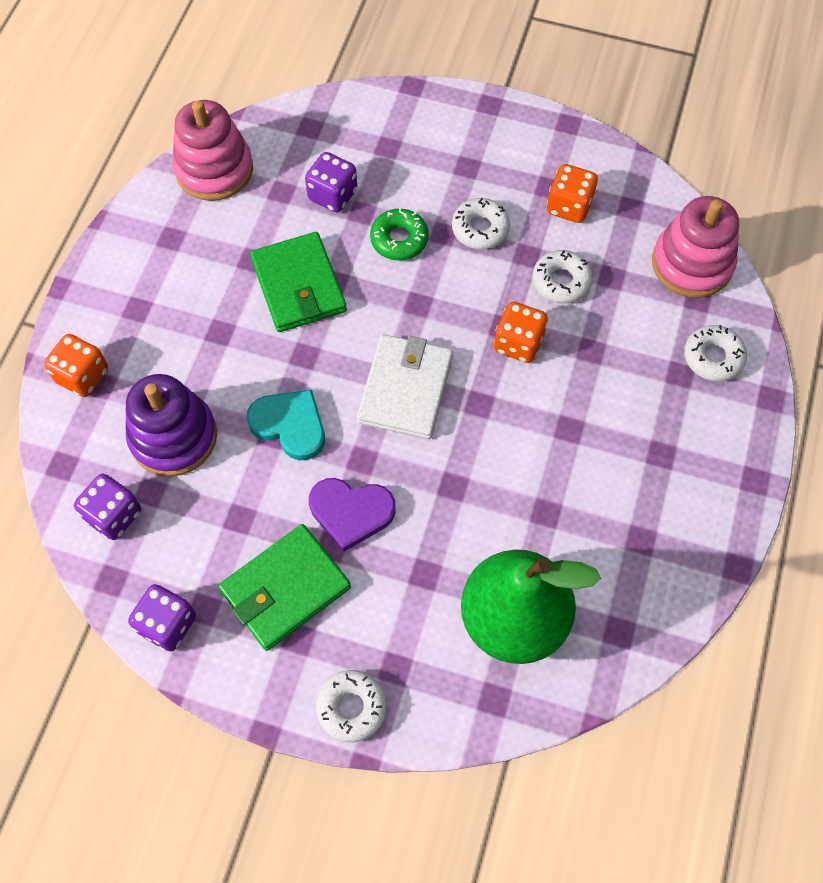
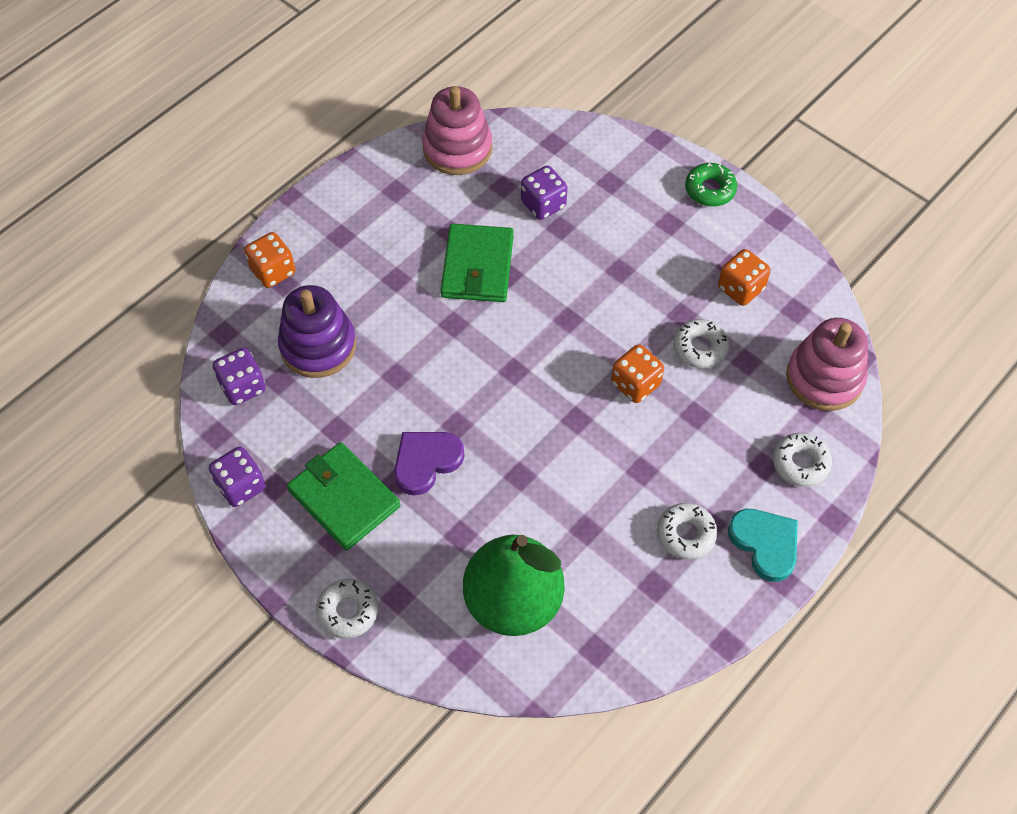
camera: 25 degrees right, 5 degrees down
(285, 589) = (344, 498): green wallet -> green wallet turned 60 degrees clockwise
(290, 425) = (413, 374): turquoise heart -> turquoise heart (765, 544)
(351, 512) = (426, 462): purple heart -> purple heart turned 105 degrees clockwise
(399, 239) = (579, 261): green donut -> green donut (710, 189)
(405, 389) = (521, 383): white wallet -> none
(480, 229) = (653, 278): white donut -> white donut (686, 534)

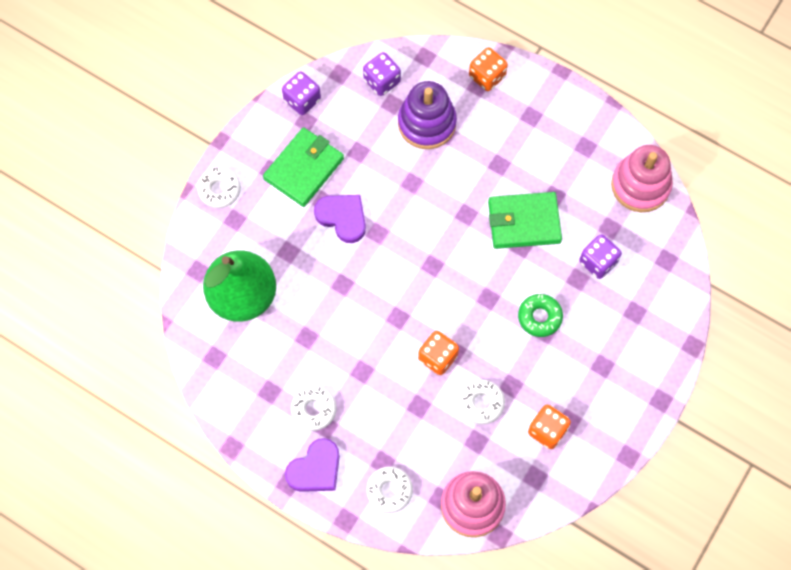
camera: 80 degrees right, 10 degrees up
(710, 189) = (646, 395): green donut -> green donut (539, 317)
(765, 544) = (315, 469): turquoise heart -> purple heart

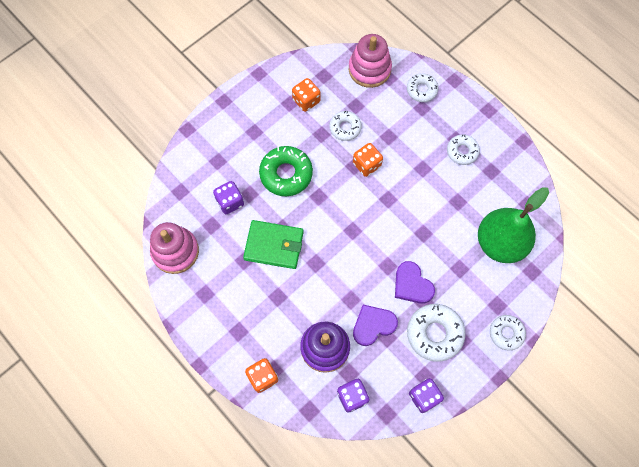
camera: 165 degrees left, 0 degrees up
(304, 169) = (434, 334): green wallet -> white donut
(315, 469) = (468, 114): purple heart -> purple heart (373, 325)
(539, 317) = (286, 174): green donut -> green donut, size x1.62

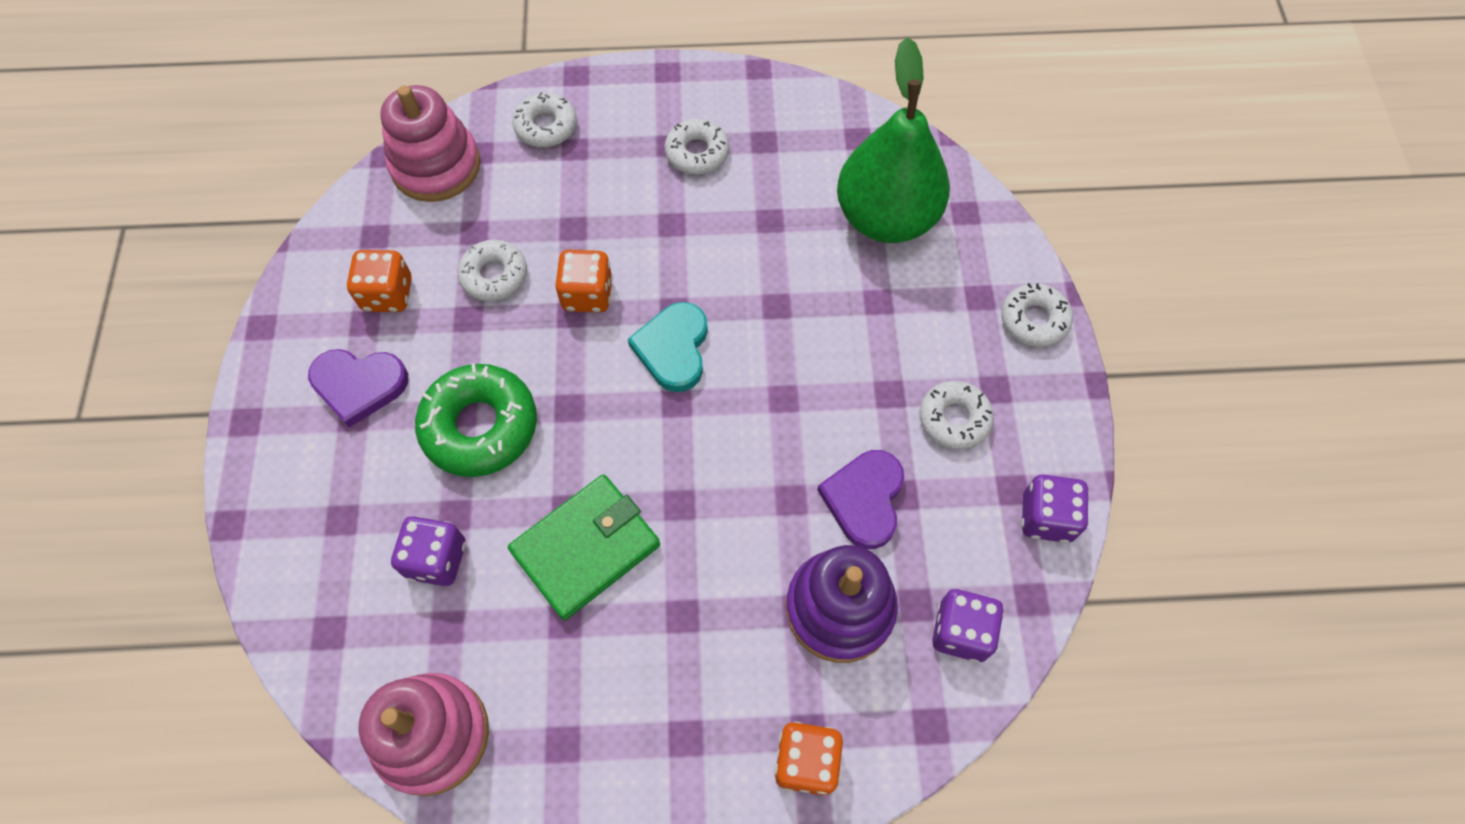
camera: 50 degrees left, 5 degrees down
(372, 212) = (673, 349): none -> turquoise heart
(412, 285) = (846, 388): purple heart -> purple heart (359, 385)
(434, 334) = (954, 419): white donut -> white donut, size x0.62

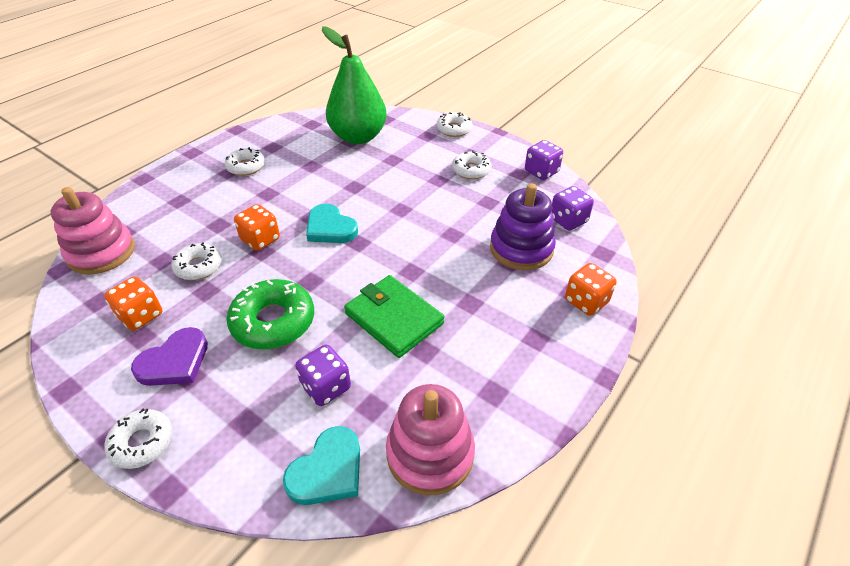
camera: 50 degrees left, 20 degrees down
(343, 648) = (327, 470): none -> turquoise heart
(546, 126) = (151, 202): white donut -> white donut (142, 442)
(586, 548) = (394, 318): green wallet -> green wallet turned 45 degrees counterclockwise
(864, 499) = (478, 213): purple heart -> none

